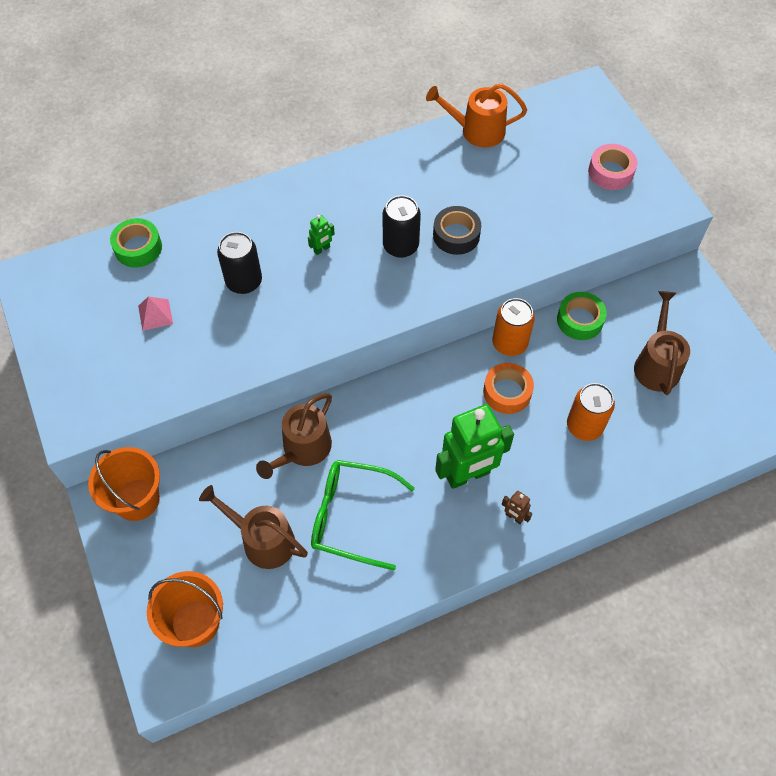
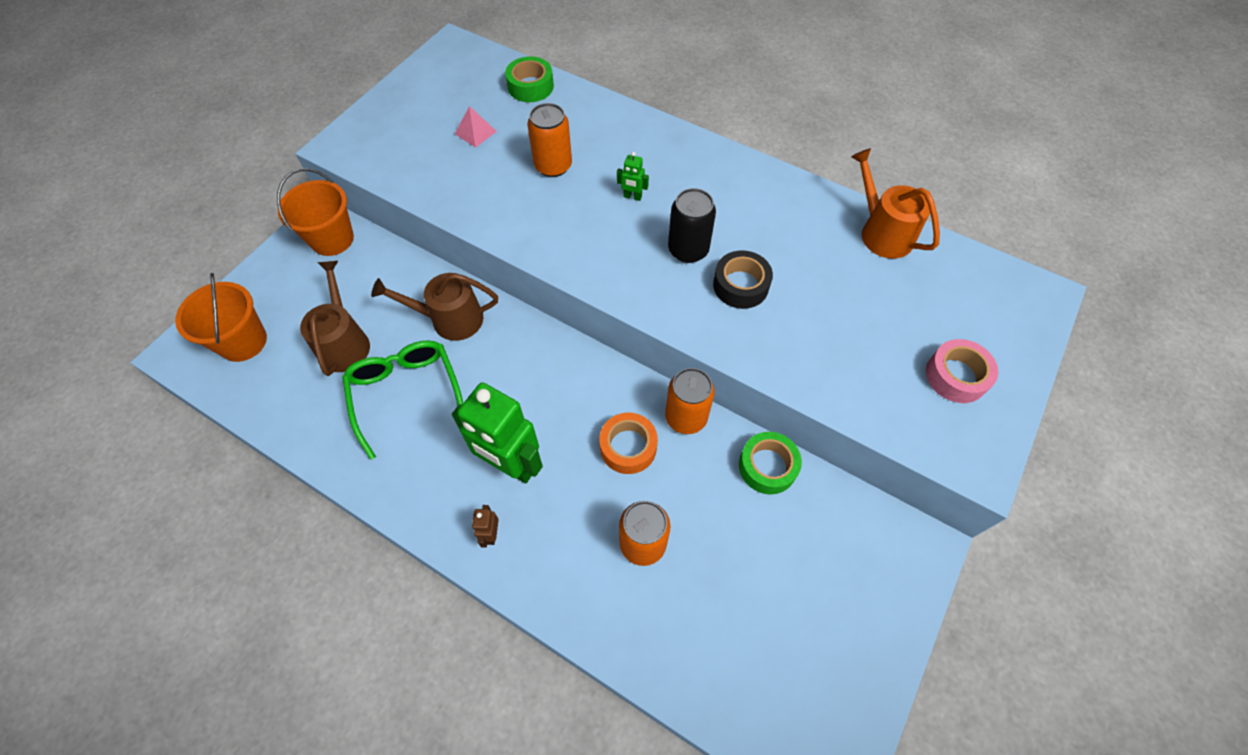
camera: 55 degrees right, 0 degrees up
(244, 281) = (553, 166): black can -> orange can
(656, 364) = (777, 577): brown watering can -> none

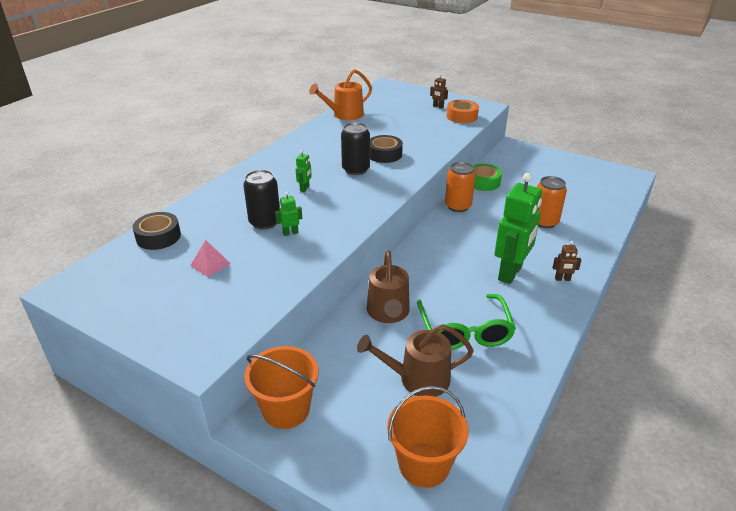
camera: 90 degrees left, 25 degrees down
(406, 394) = (464, 331): green glasses -> green glasses turned 75 degrees counterclockwise
(528, 190) = (290, 233): none -> green robot
(530, 86) = (158, 237): green tape -> black tape
(553, 166) = (265, 222): orange can -> black can
(628, 447) = (483, 226): orange tape -> orange tape (462, 116)
(956, 376) = (438, 106): pink tape -> brown robot

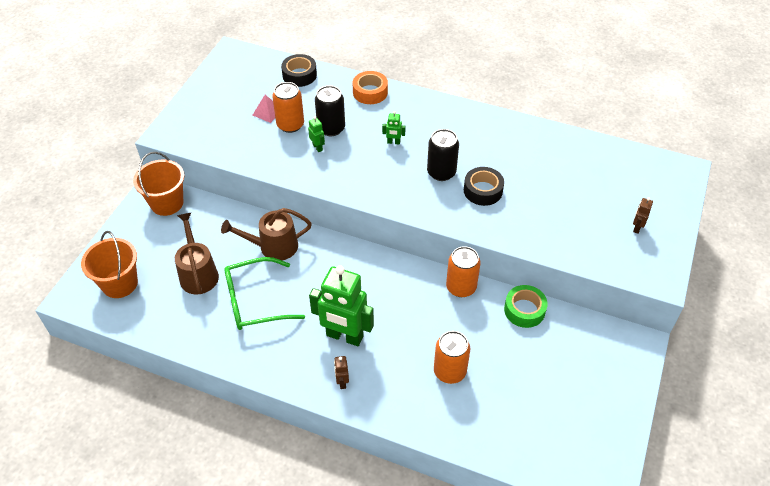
camera: 80 degrees right, 15 degrees up
(243, 249) = (290, 125): none -> orange can
(344, 115) = (571, 144): orange watering can -> none
(462, 116) = (616, 254): orange tape -> orange tape (370, 92)

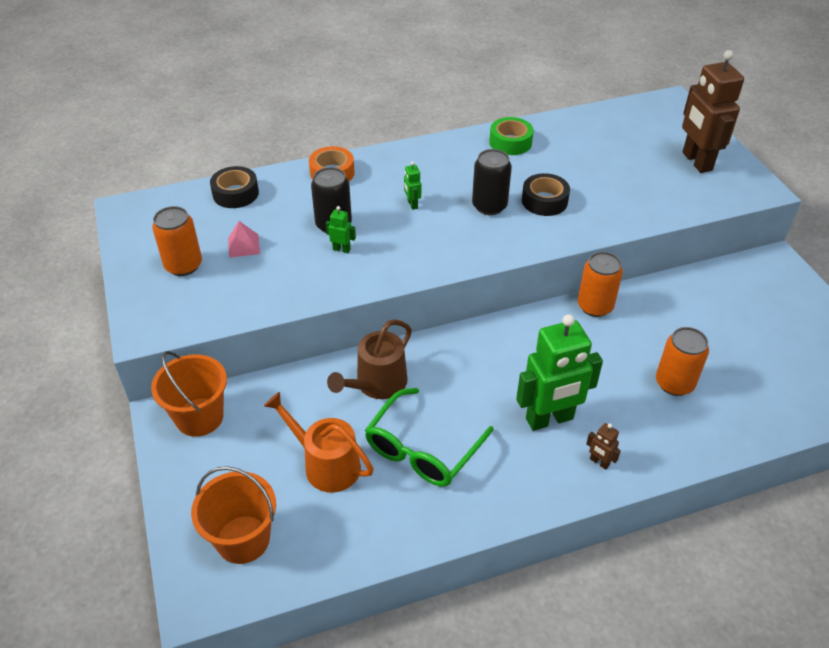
camera: 40 degrees left, 5 degrees down
(198, 273) = (326, 464): brown watering can -> orange watering can
(290, 125) = (285, 244): orange can -> orange can (183, 265)
(393, 142) = (412, 204): green robot -> green robot turned 105 degrees clockwise
(524, 310) = (667, 291): green tape -> green tape (510, 142)
(636, 228) = (696, 161): brown robot -> brown robot, size x2.45

